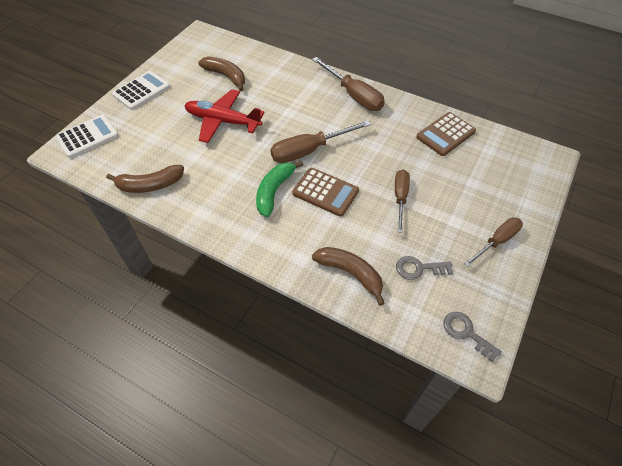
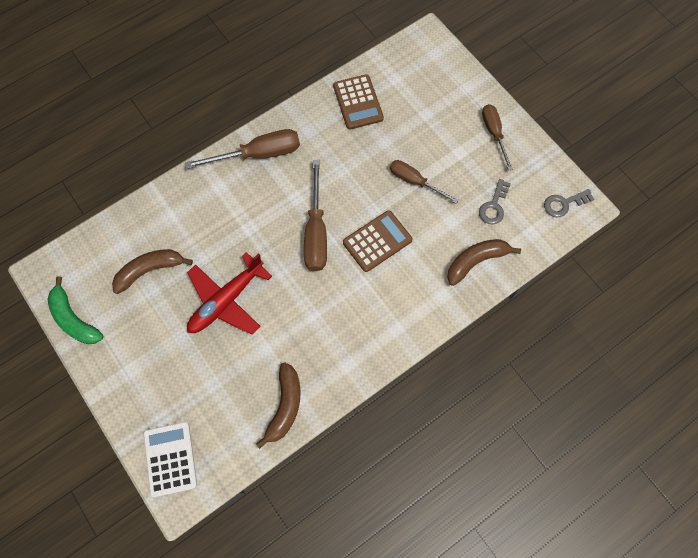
camera: 65 degrees left, 15 degrees up
(141, 91) = (120, 375): white calculator -> none
(274, 191) = (353, 287): green banana -> green banana (74, 319)

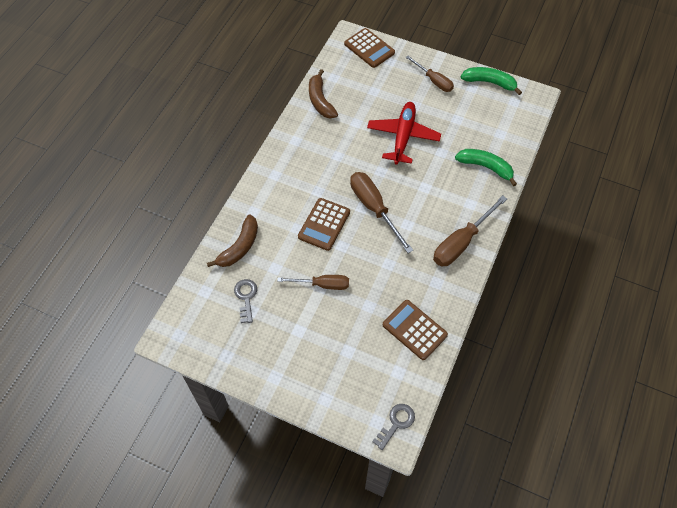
camera: 150 degrees right, 10 degrees down
(150, 270) = (468, 129): brown banana -> none
(170, 459) = (369, 48): white calculator -> brown calculator
(171, 216) = (486, 167): none -> green banana
(494, 133) = (277, 364): brown screwdriver -> brown screwdriver (434, 81)
(563, 204) = (186, 330): grey key -> grey key (396, 423)

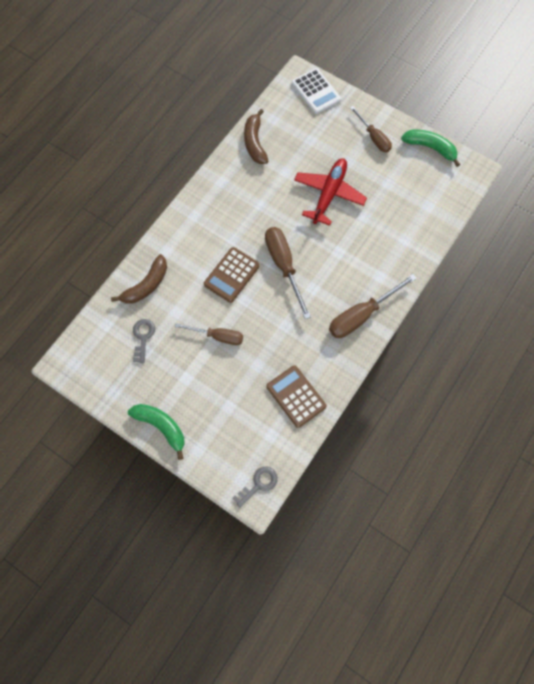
camera: 10 degrees right, 10 degrees up
(369, 48) = (316, 91): brown calculator -> white calculator
(486, 167) = (404, 240): green banana -> green banana (161, 427)

